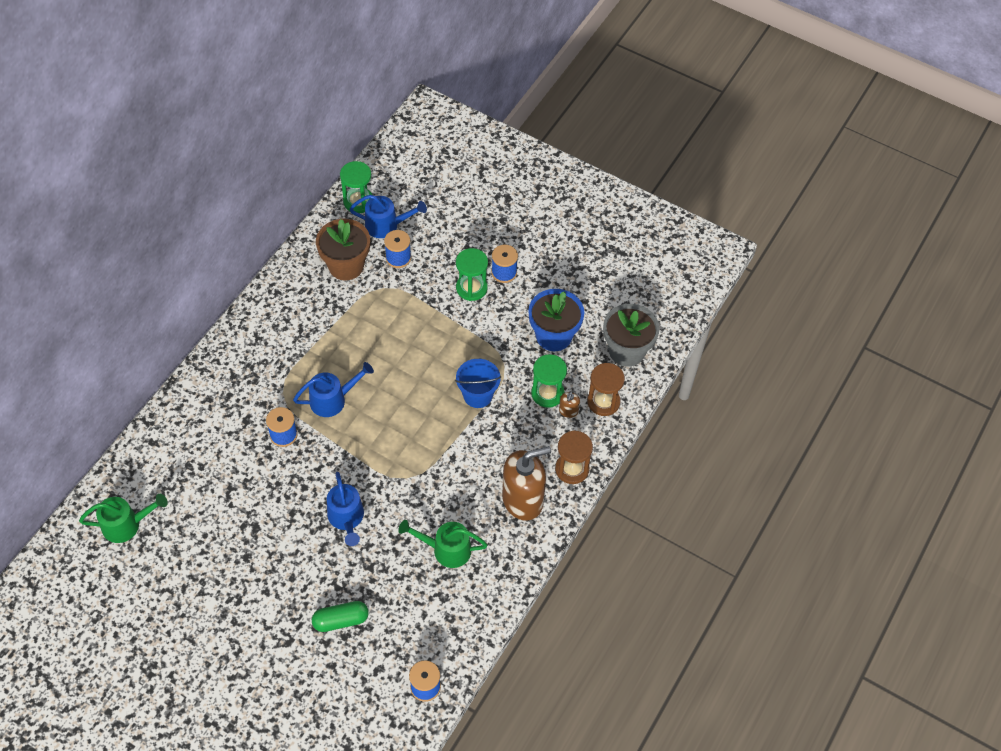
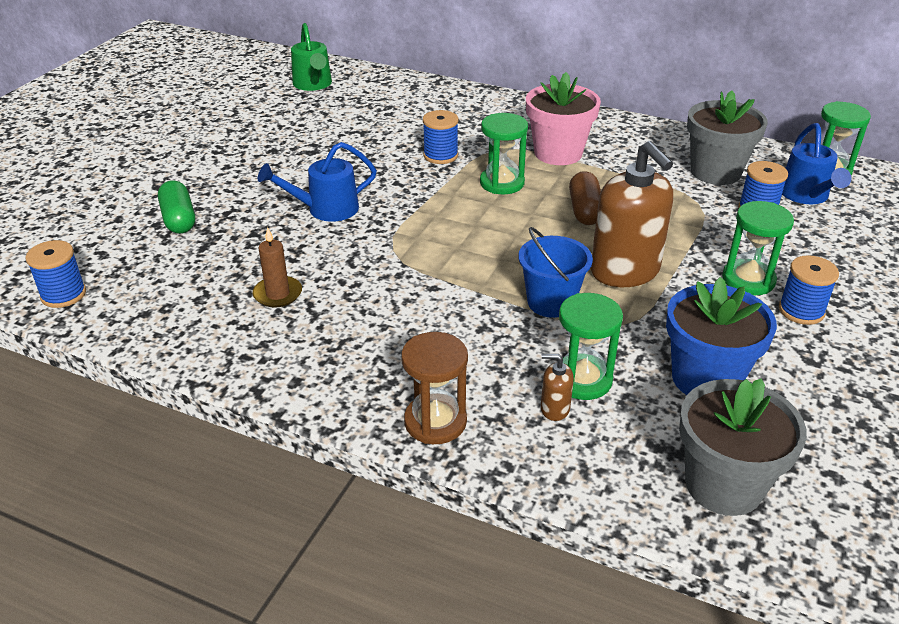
camera: 85 degrees right, 20 degrees down
(297, 355) = (558, 153): none -> pink flower pot
(333, 399) = (502, 183): blue watering can -> green hourglass
(346, 266) = (715, 172): brown flower pot -> grey flower pot
(379, 355) = (585, 210): none -> brown capsule
(445, 549) = (278, 294): green watering can -> brown candle
(523, 499) = (368, 366): brown soap dispenser -> brown soap dispenser (625, 271)
(603, 402) = (590, 456): brown hourglass -> none

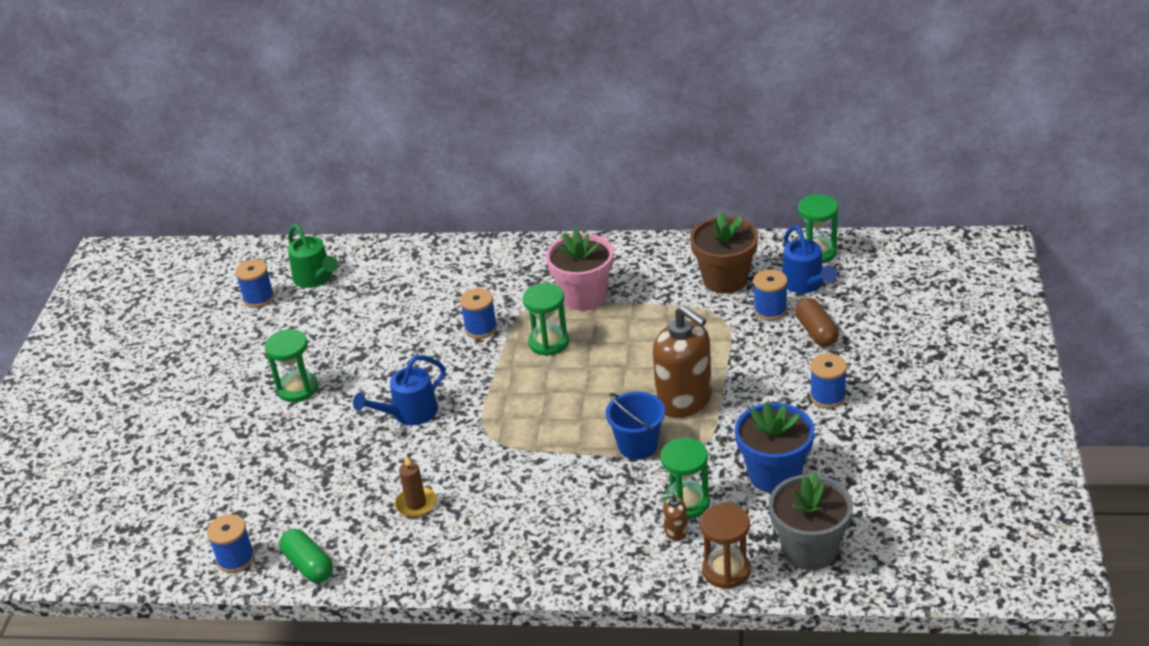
camera: 15 degrees left, 0 degrees up
(179, 219) = (285, 461): green capsule -> green capsule (308, 565)
(254, 88) = (258, 298): none -> blue spool
(435, 422) = (594, 568): brown hourglass -> brown hourglass (726, 570)
(585, 210) = (630, 351): brown capsule -> brown capsule (816, 332)
(715, 172) = (725, 279): grey flower pot -> brown flower pot
(748, 280) = (781, 380): green hourglass -> green hourglass (297, 389)

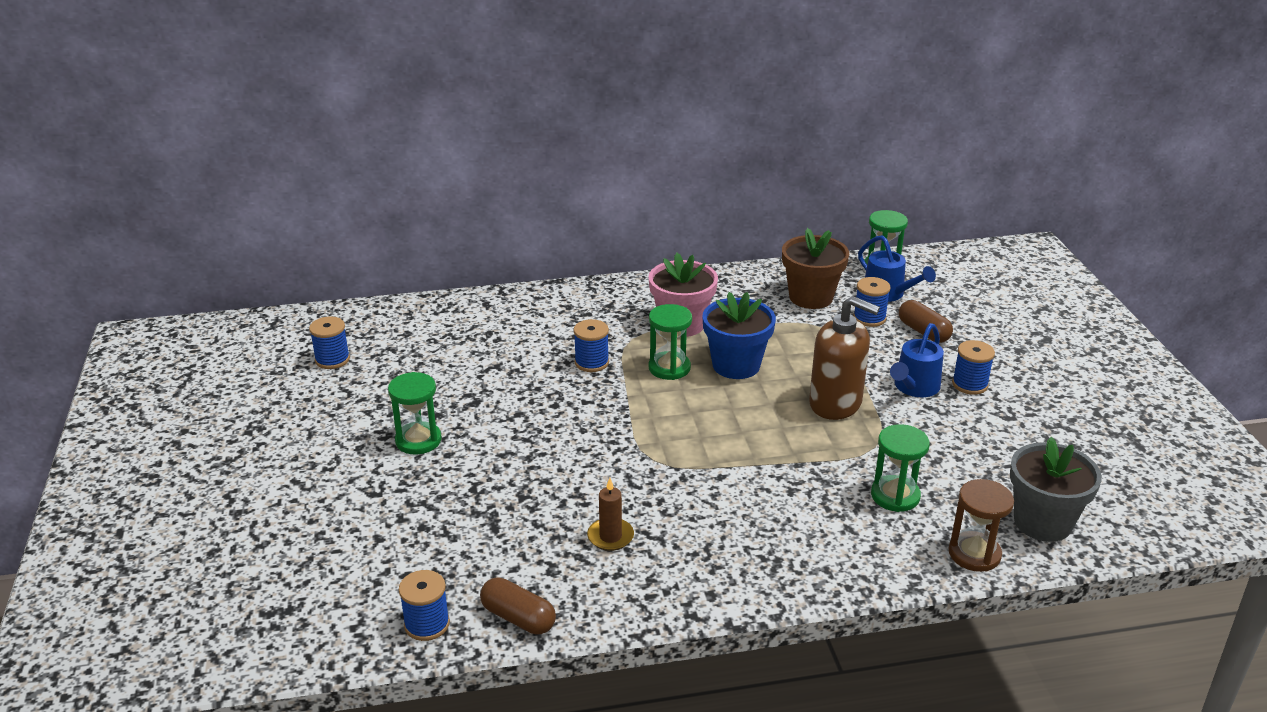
camera: 20 degrees left, 5 degrees down
(308, 565) = (518, 618): green capsule -> brown capsule
(316, 278) = (389, 336): green watering can -> none
(409, 414) = (556, 450): blue watering can -> blue watering can (914, 388)
(638, 446) = (814, 450): blue bucket -> none
(675, 531) = (900, 524): brown soap dispenser -> none
(774, 474) = (964, 459): blue flower pot -> blue flower pot (736, 365)

